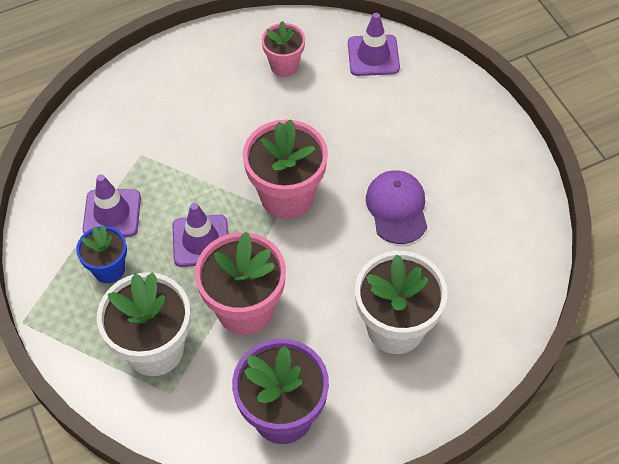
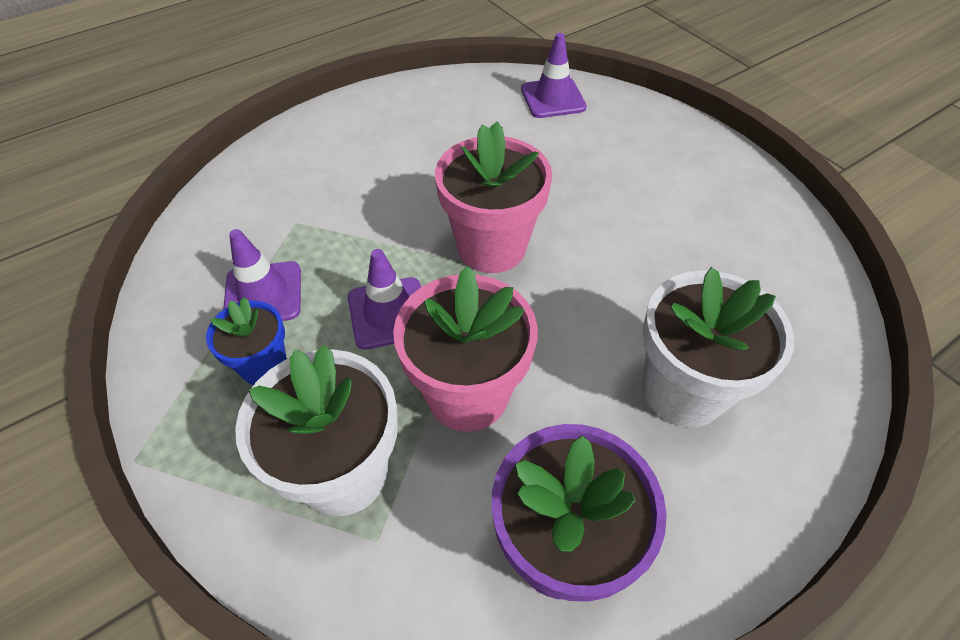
camera: 10 degrees left, 5 degrees down
(284, 66) = (455, 117): pink flower pot -> none
(397, 208) = (632, 244): purple cap -> none

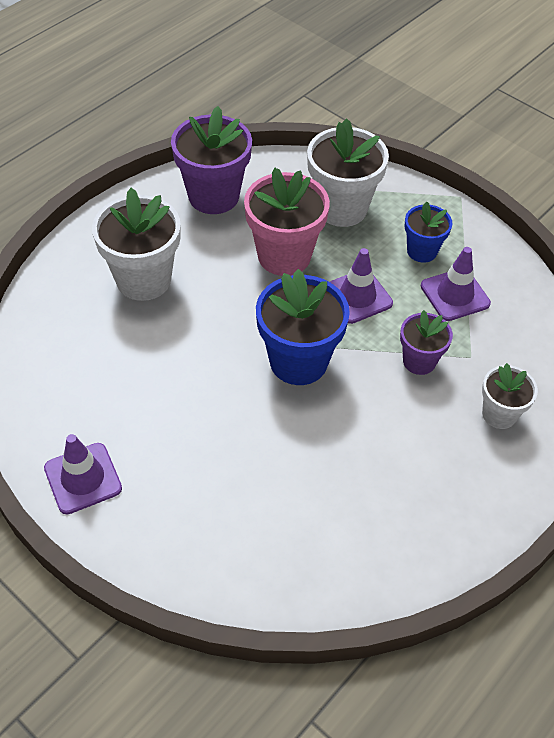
camera: 165 degrees right, 0 degrees up
(306, 168) = (499, 414): none -> white flower pot
(355, 226) = (419, 361): none -> purple flower pot
(491, 247) = (298, 361): pink flower pot -> blue flower pot
(553, 98) = (281, 569): purple traffic cone -> purple traffic cone (83, 478)

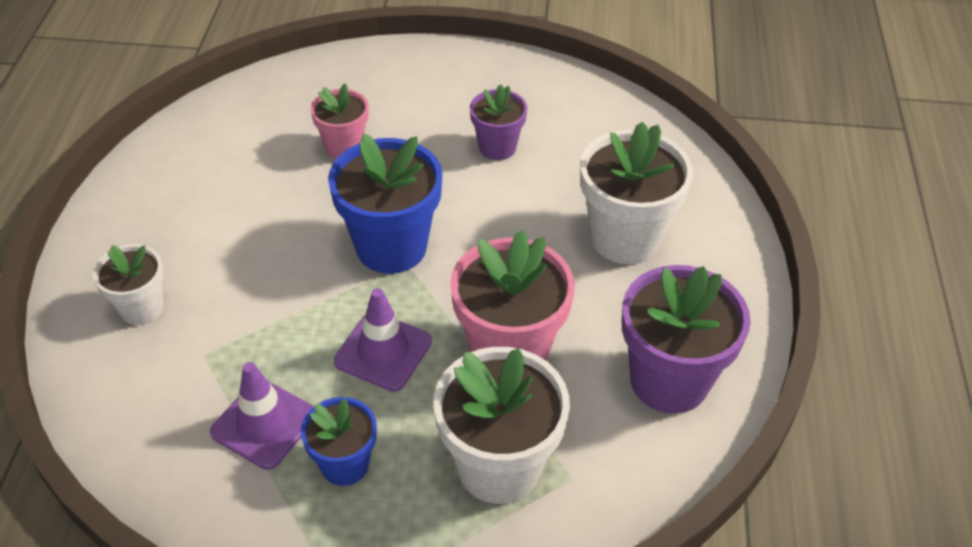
camera: 145 degrees right, 5 degrees down
(83, 478) = (487, 74): purple traffic cone -> none
(265, 472) = (344, 147): none -> pink flower pot
(419, 361) = (262, 316): purple flower pot -> purple flower pot (497, 147)

